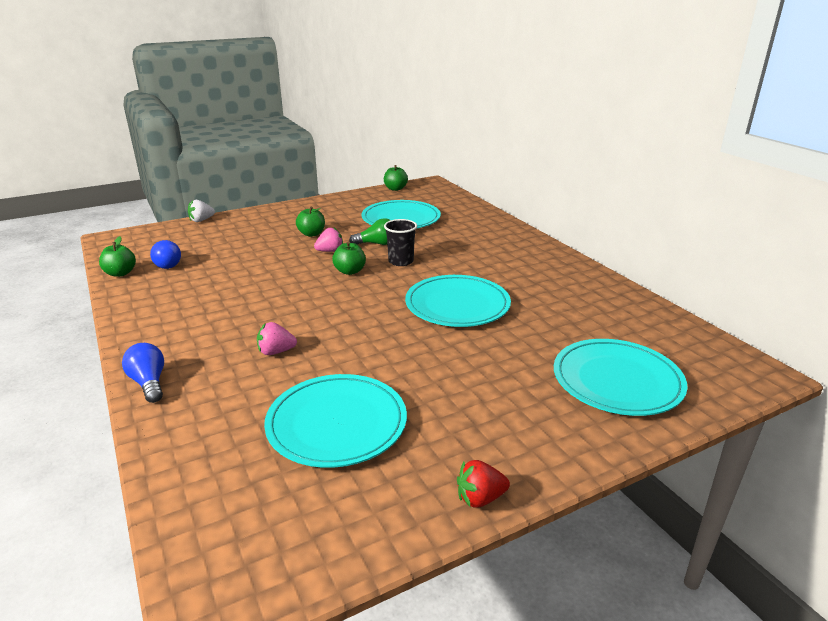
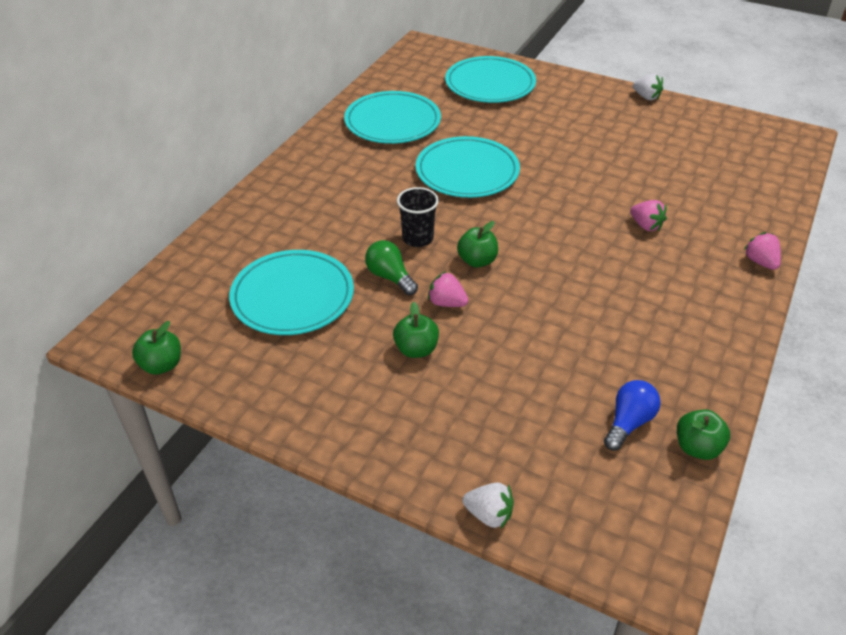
camera: 125 degrees left, 15 degrees up
(149, 383) = (760, 262): blue light bulb -> pink strawberry
(337, 423) = (667, 160): turquoise plate -> turquoise plate (392, 122)
(480, 498) = (646, 97): red strawberry -> white strawberry

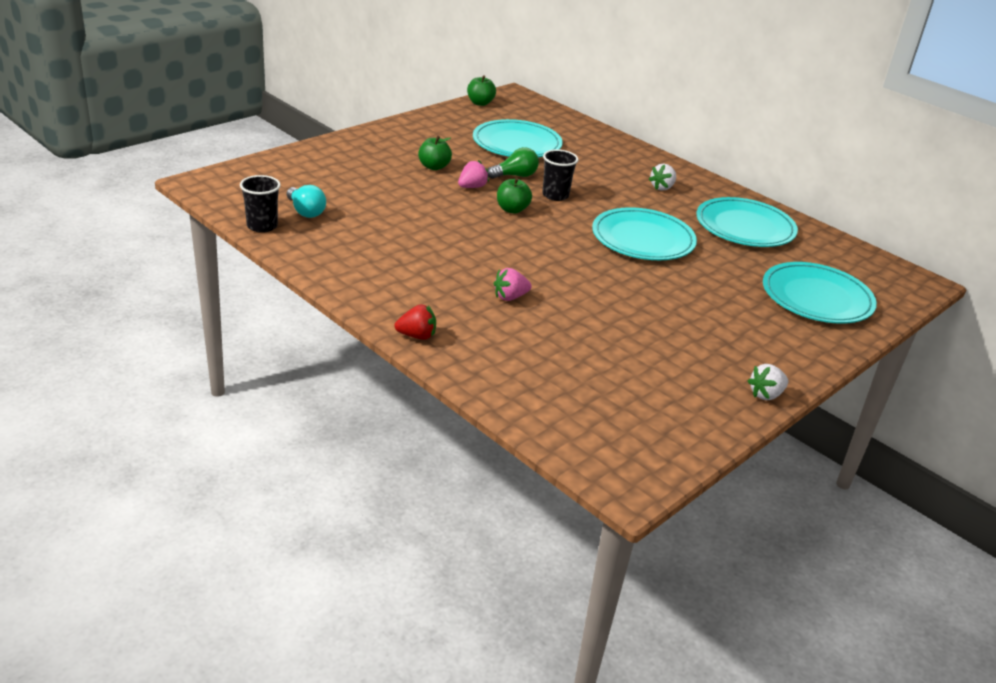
camera: 105 degrees right, 10 degrees down
(489, 514) = (288, 154): white strawberry -> white strawberry (662, 187)
(628, 422) = (305, 211): blue light bulb -> turquoise light bulb
(697, 447) = (262, 226): green apple -> black cup
(760, 262) = (417, 336): pink strawberry -> red strawberry

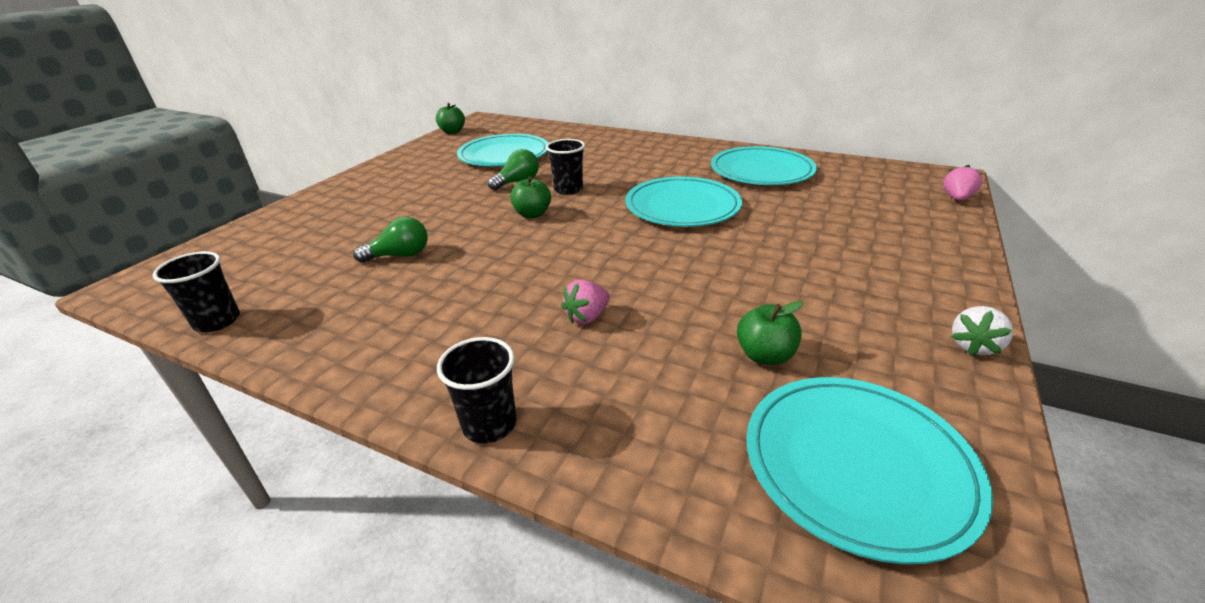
camera: 15 degrees left, 0 degrees up
(305, 211) = (280, 284): turquoise light bulb -> none
(395, 214) = (400, 255): none -> green light bulb
(417, 336) = (489, 424): red strawberry -> black cup
(434, 167) = (428, 194): green apple -> green apple (765, 355)
(472, 187) = (478, 203): pink strawberry -> pink strawberry (957, 198)
(662, 187) = (662, 158): white strawberry -> none
(817, 297) = (889, 215): turquoise plate -> turquoise plate (857, 465)

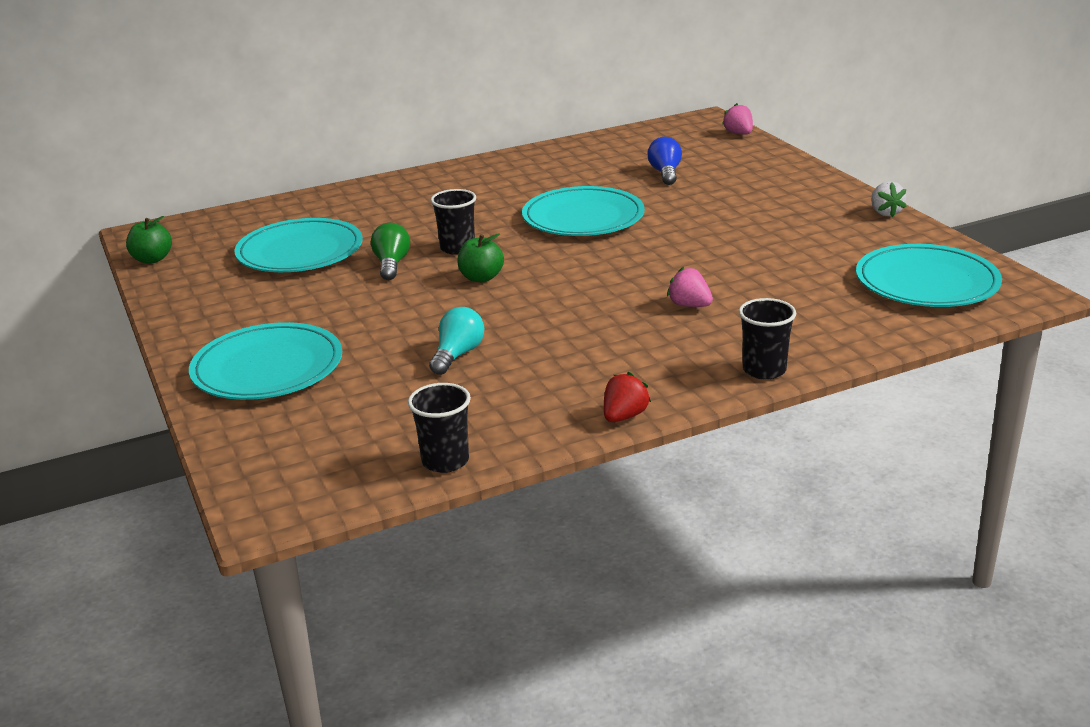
camera: 50 degrees left, 5 degrees down
(333, 375) = (624, 416): none -> red strawberry
(400, 255) = (457, 355): green light bulb -> turquoise light bulb
(587, 317) = (689, 305): pink strawberry -> pink strawberry turned 135 degrees clockwise
(761, 171) = (576, 166): turquoise plate -> turquoise plate (267, 368)
(765, 355) = (815, 267): green apple -> none
(817, 202) = (665, 173): none -> blue light bulb

